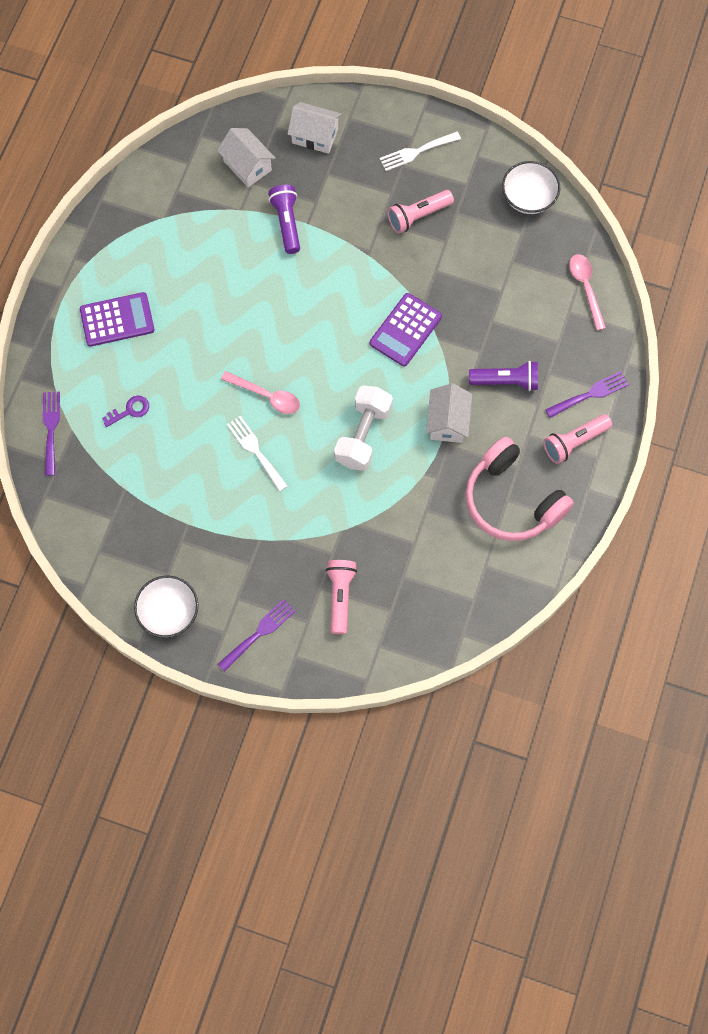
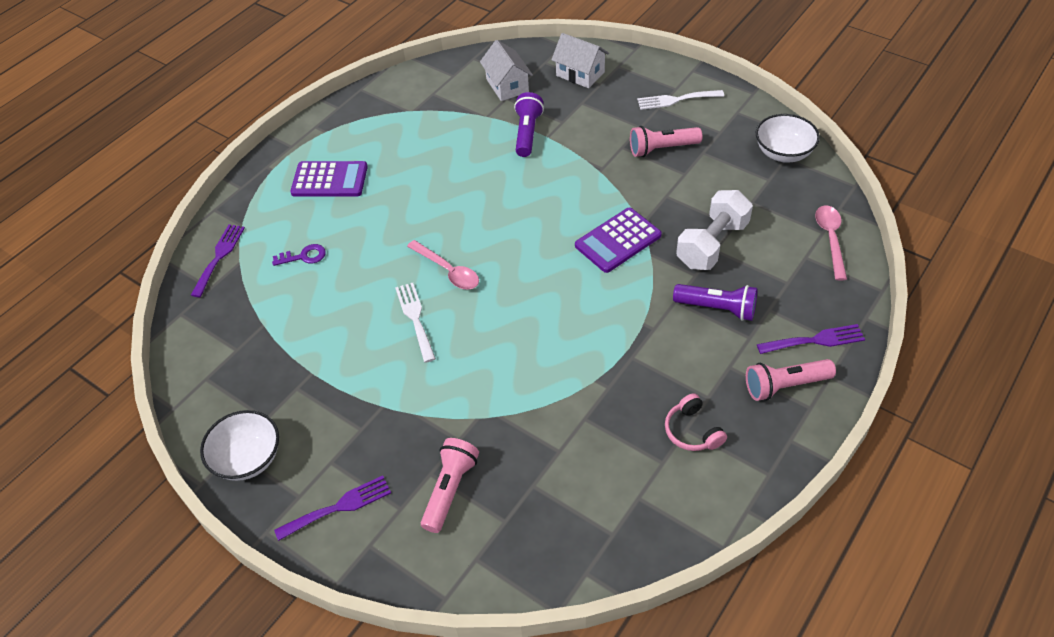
camera: 20 degrees right, 20 degrees down
(363, 435) = (538, 328): white dumbbell -> white dumbbell (712, 244)
(447, 422) = (638, 334): white house -> none
(511, 500) = (692, 431): pink headphones -> pink headphones, size x0.47

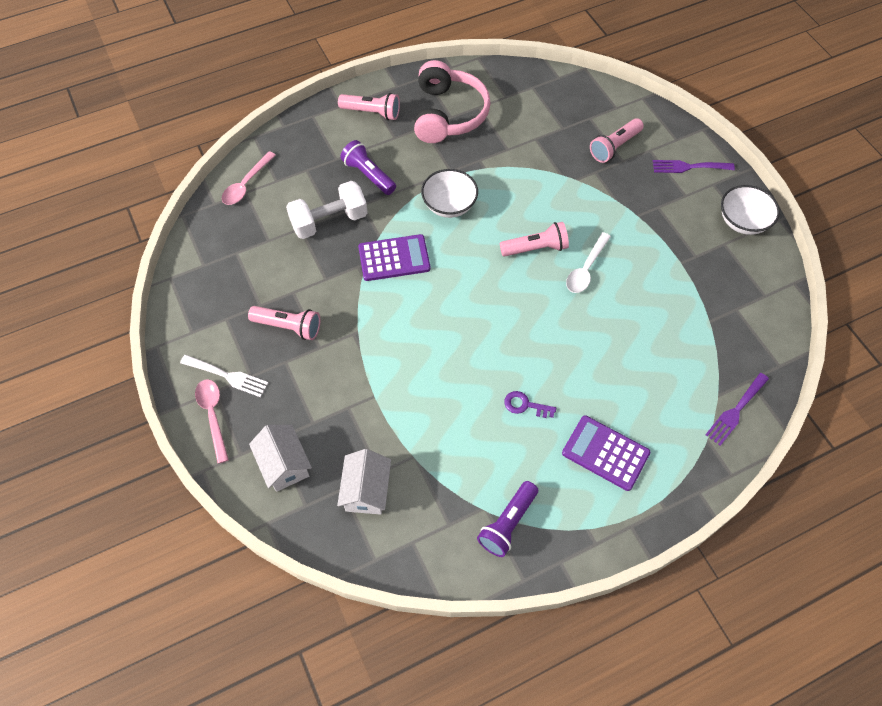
camera: 155 degrees left, 10 degrees up
(304, 256) = (657, 372): purple key -> purple key (525, 405)
(415, 318) = (586, 269): white fork -> white spoon
(448, 271) = (541, 297): pink spoon -> pink spoon (213, 416)
(480, 315) = (535, 248): none -> pink flashlight
(527, 133) = (389, 411): purple flashlight -> purple flashlight (508, 523)
(692, 431) = (448, 114): pink headphones -> pink headphones, size x2.13
(783, 153) = (200, 270): white bowl -> white bowl (449, 205)
(815, 340) = (327, 128): purple fork -> none

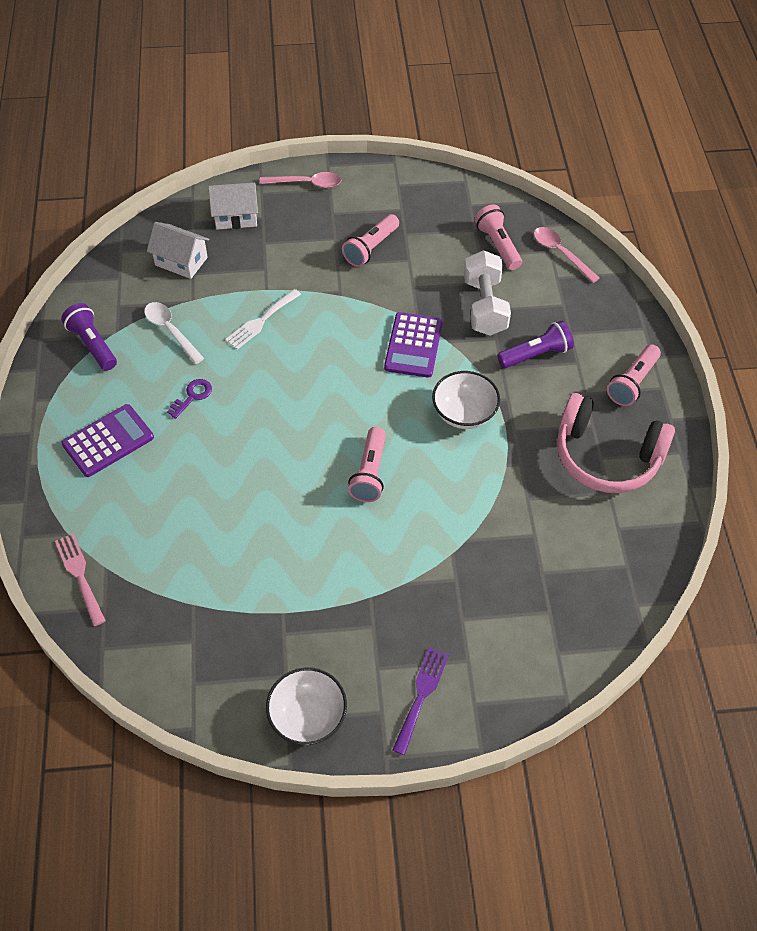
camera: 110 degrees right, 5 degrees down
(228, 376) = (340, 199): white fork -> white fork (261, 321)
(586, 269) = (320, 510): white spoon -> white spoon (171, 331)
(614, 147) = (488, 619): pink flashlight -> pink flashlight (498, 245)
(735, 411) = (79, 575): purple fork -> pink fork

